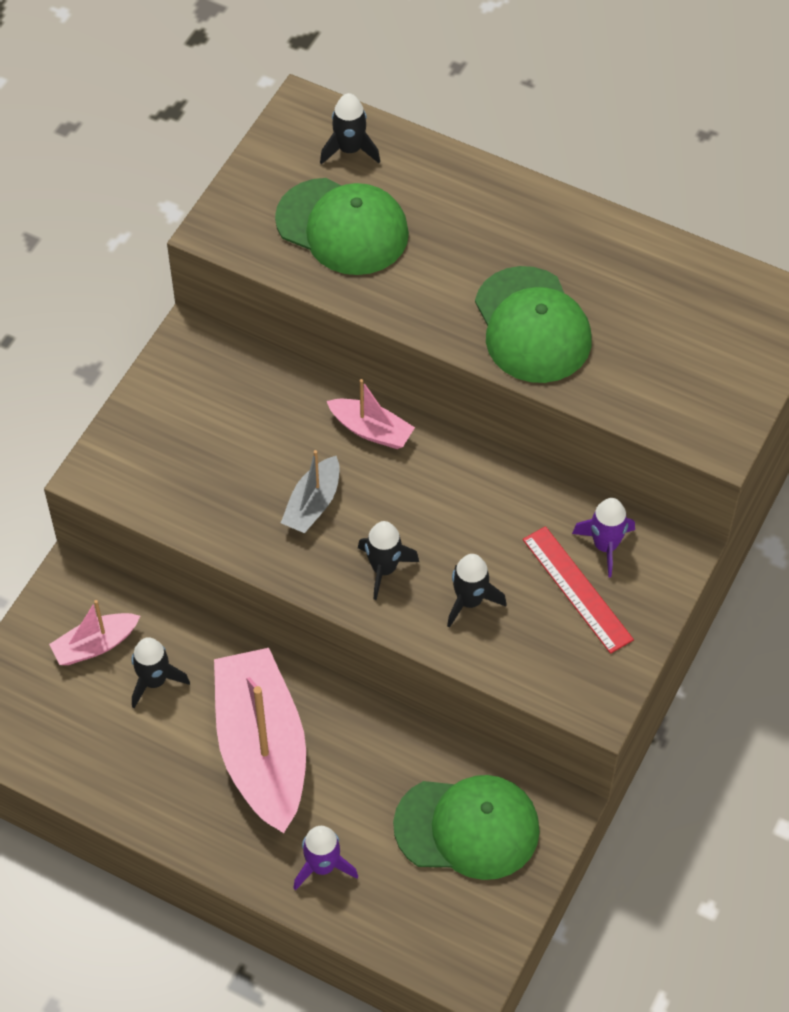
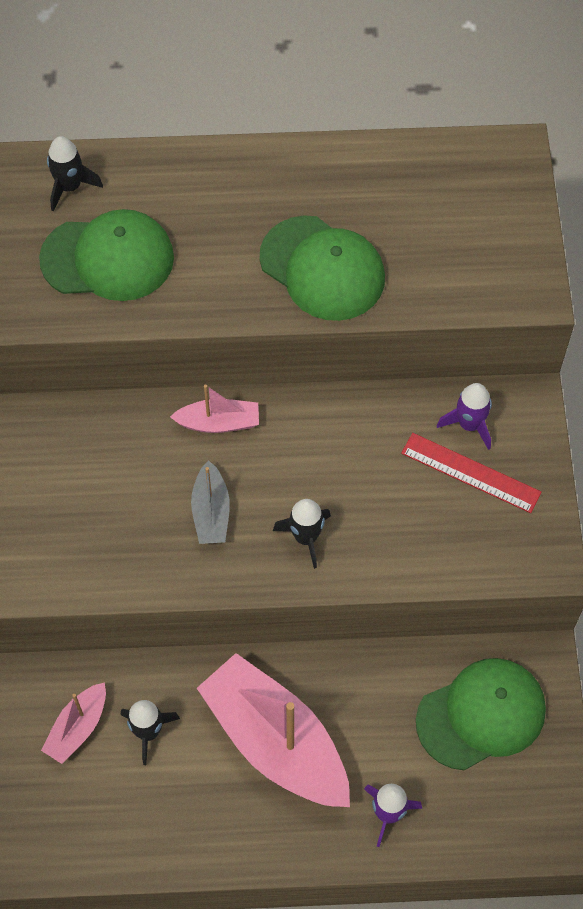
camera: 30 degrees left, 5 degrees up
(470, 601) = (392, 528): black rocket -> none

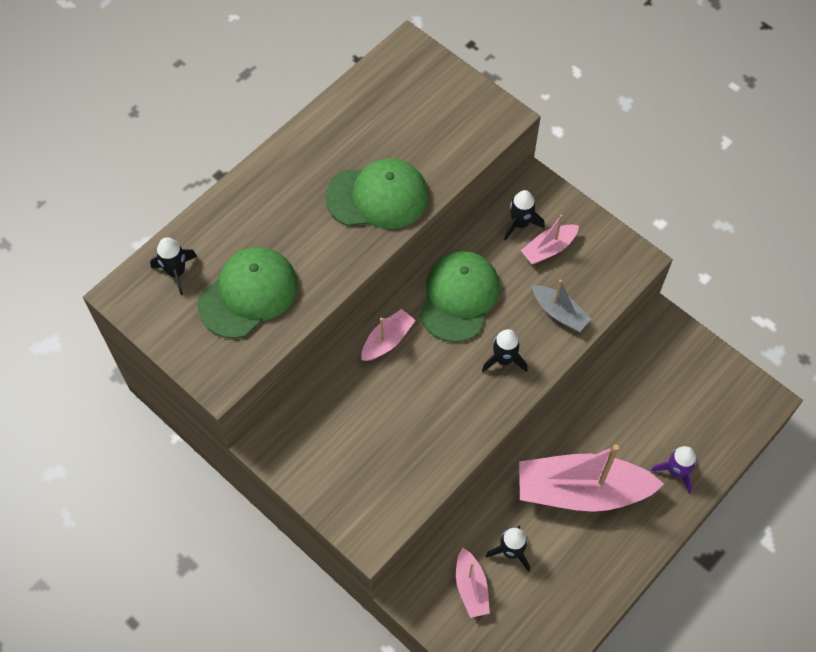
camera: 45 degrees left, 0 degrees up
(211, 512) = (438, 392): grey boat -> grey boat (559, 313)
(469, 424) = (520, 224): purple rocket -> black rocket
(470, 473) = (549, 249): red ruler -> pink boat
(481, 715) = (664, 377): green cap -> green cap (459, 297)

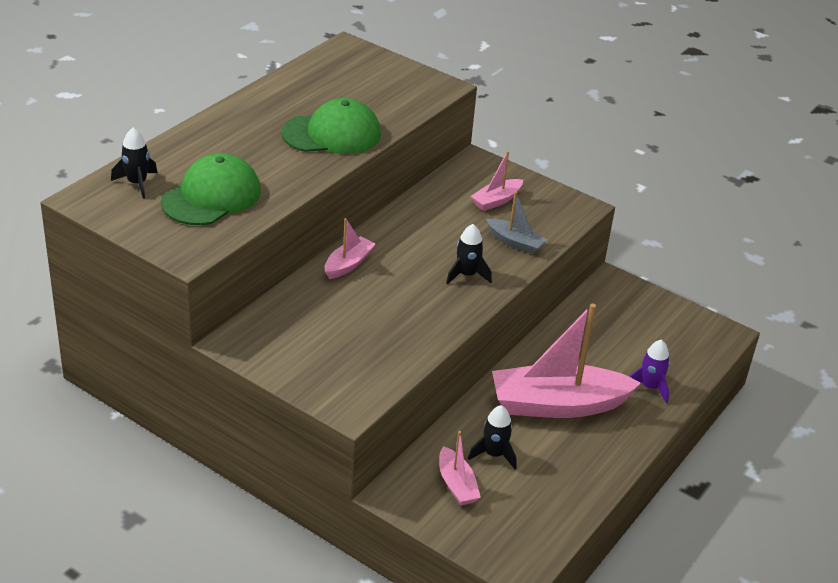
camera: 10 degrees left, 25 degrees down
(459, 297) = (415, 234): green cap -> none
(520, 224) = (466, 185): black rocket -> none

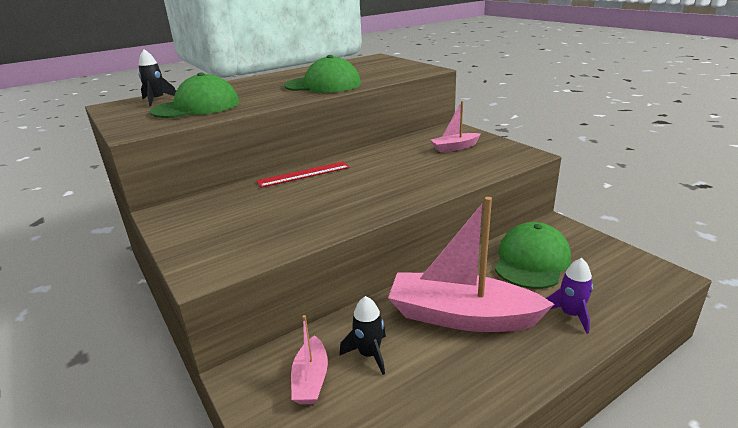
camera: 25 degrees right, 10 degrees down
(348, 264) = (304, 174): pink boat -> red ruler
(467, 275) = (397, 188): black rocket -> none
(515, 242) = (455, 171): grey boat -> none
(601, 333) = (531, 261): none -> green cap

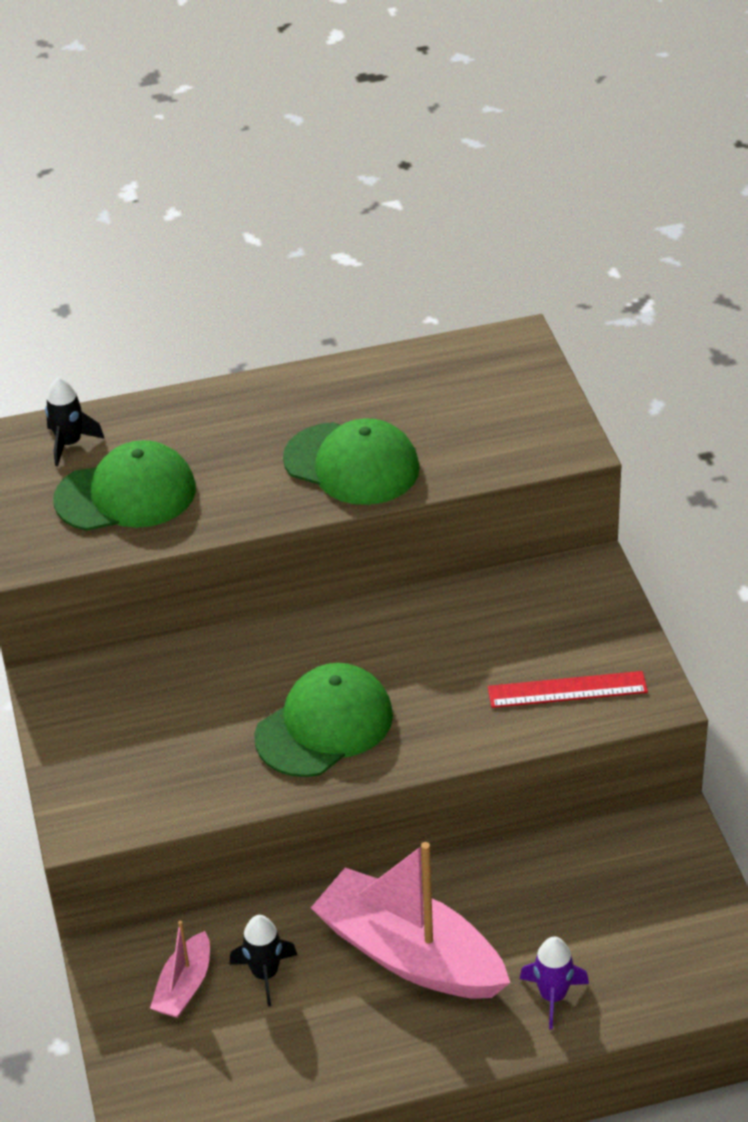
camera: 20 degrees right, 15 degrees up
(304, 174) = (273, 645): red ruler -> red ruler (567, 690)
(455, 147) = (552, 639): pink boat -> none
(531, 261) = (575, 889): green cap -> green cap (324, 726)

